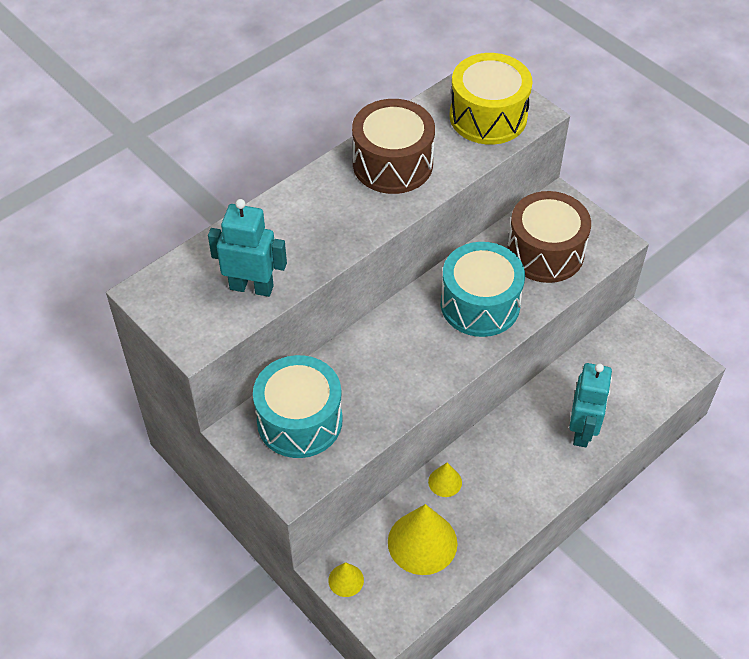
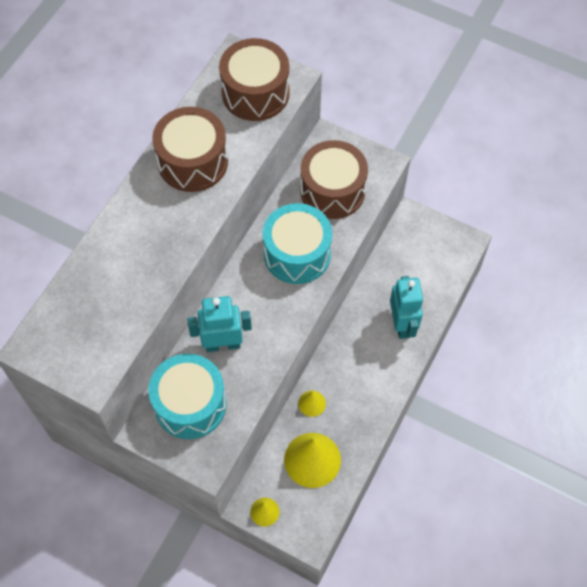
camera: 20 degrees left, 10 degrees up
(251, 287) = (119, 314): turquoise robot -> turquoise robot (223, 344)
(488, 116) = (255, 93): yellow drum -> brown drum

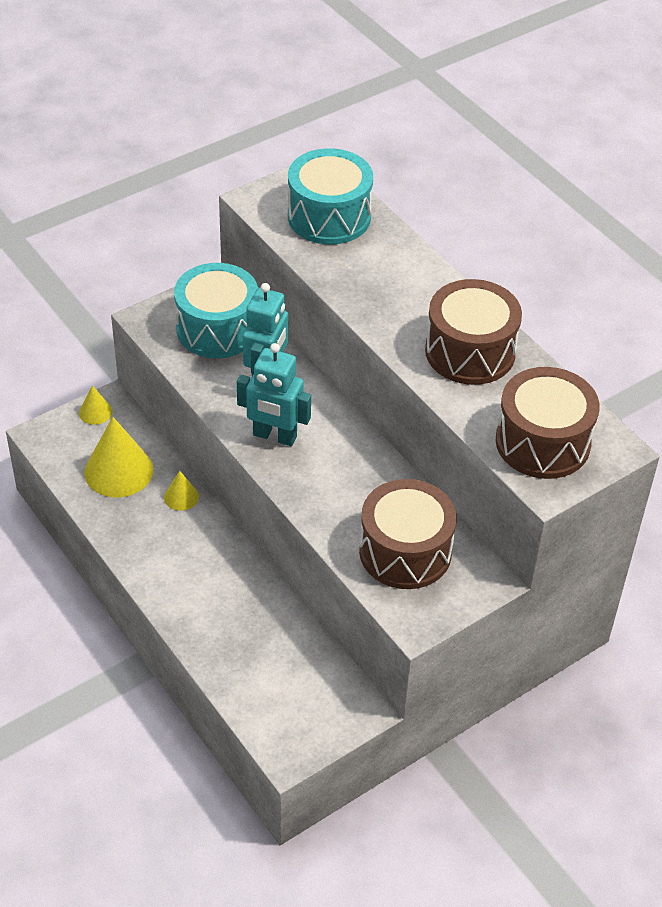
camera: 115 degrees right, 15 degrees down
(297, 254) = (336, 481): turquoise drum -> turquoise drum (329, 216)
(402, 324) = (218, 625): turquoise robot -> turquoise robot (274, 436)

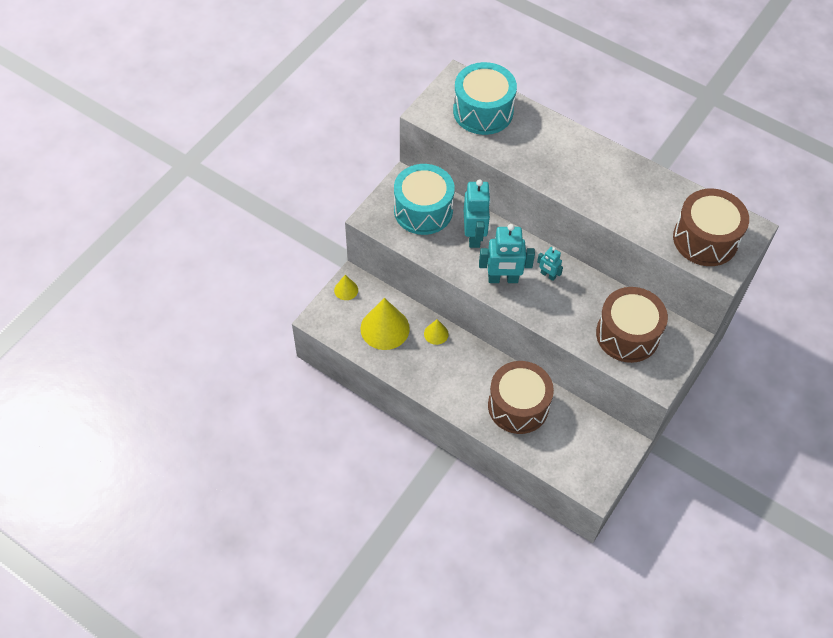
camera: 20 degrees left, 10 degrees up
(337, 449) = (548, 275): none -> turquoise robot
(470, 351) = (627, 187): brown drum -> brown drum (518, 406)

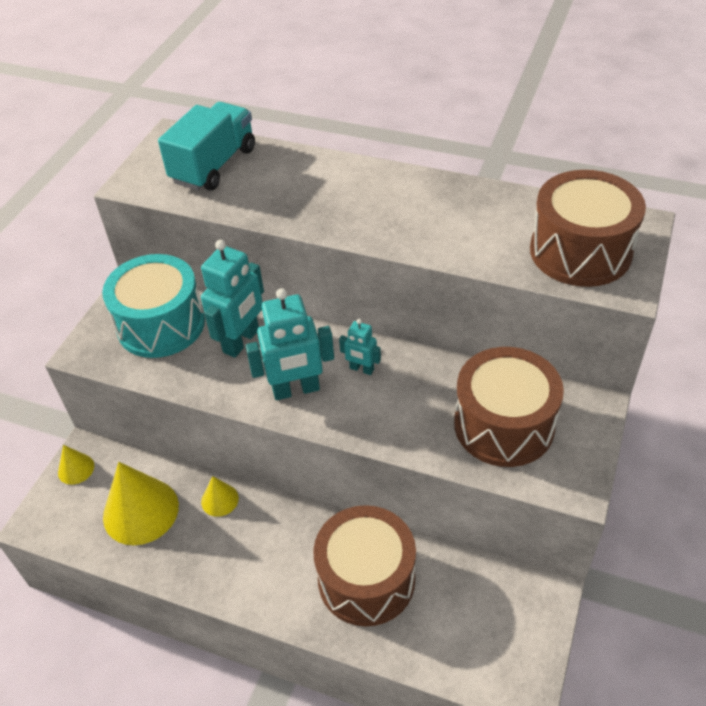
camera: 10 degrees left, 10 degrees down
(474, 236) = (241, 341): turquoise robot -> turquoise robot turned 45 degrees clockwise
(483, 111) = (214, 165): turquoise drum -> turquoise truck

